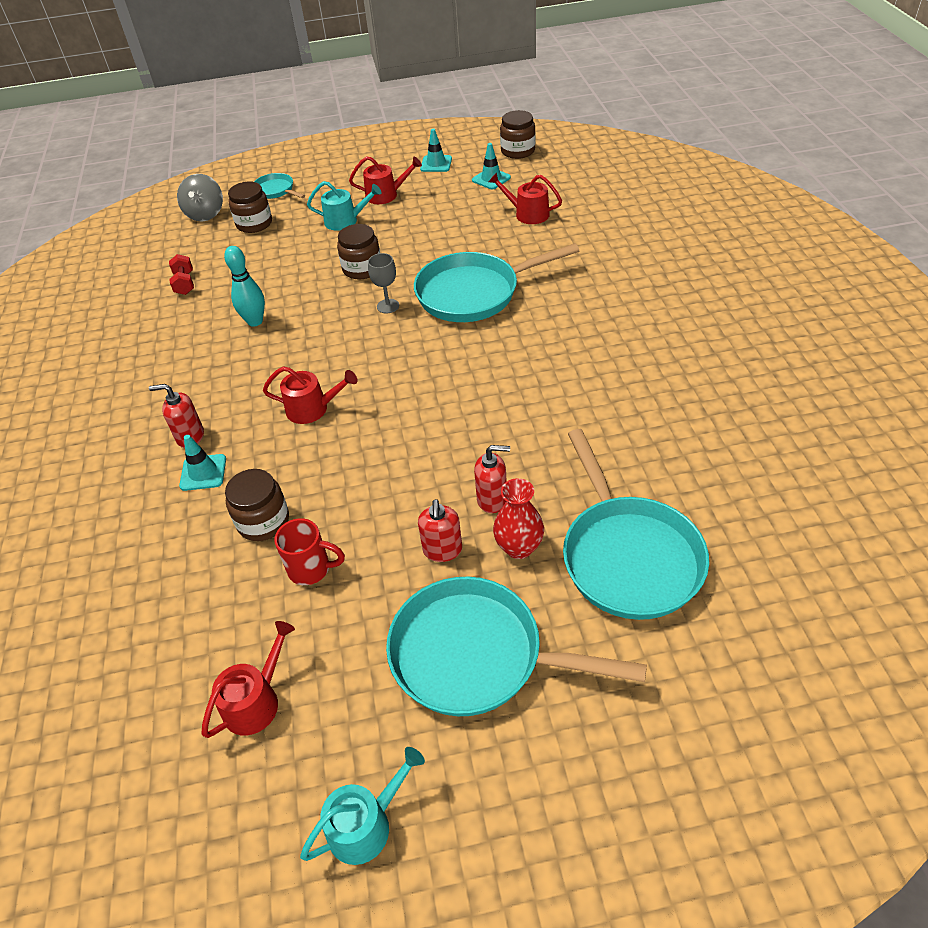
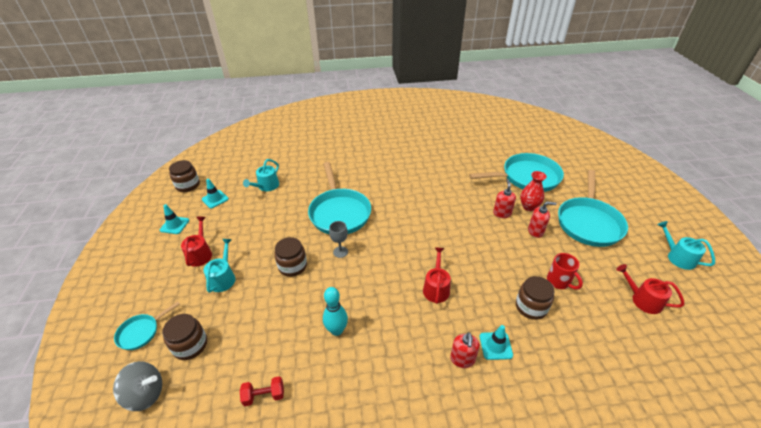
camera: 90 degrees left, 5 degrees down
(311, 569) = (559, 282): red mug -> red mug turned 135 degrees clockwise
(527, 214) = (266, 186): red watering can -> turquoise watering can

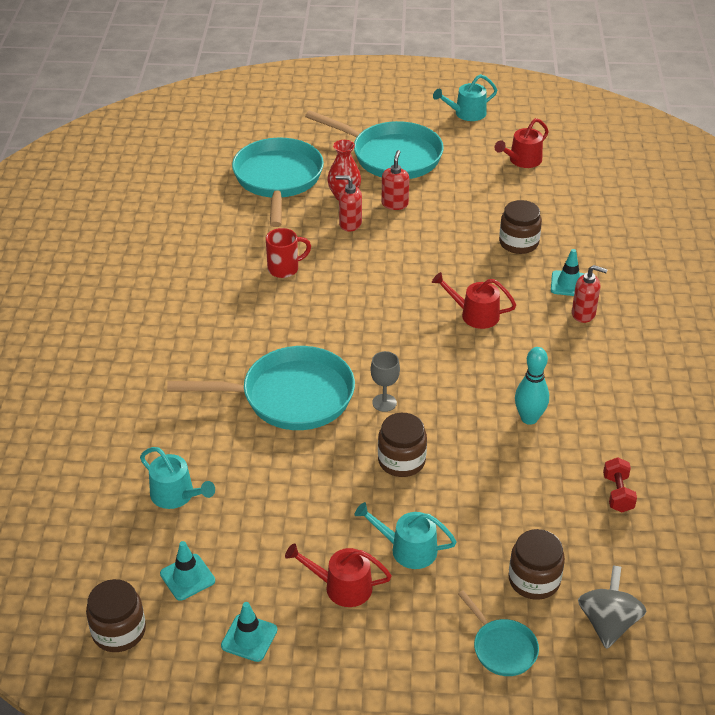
camera: 80 degrees left, 0 degrees up
(559, 282) = (485, 210): red mug -> red mug (285, 269)

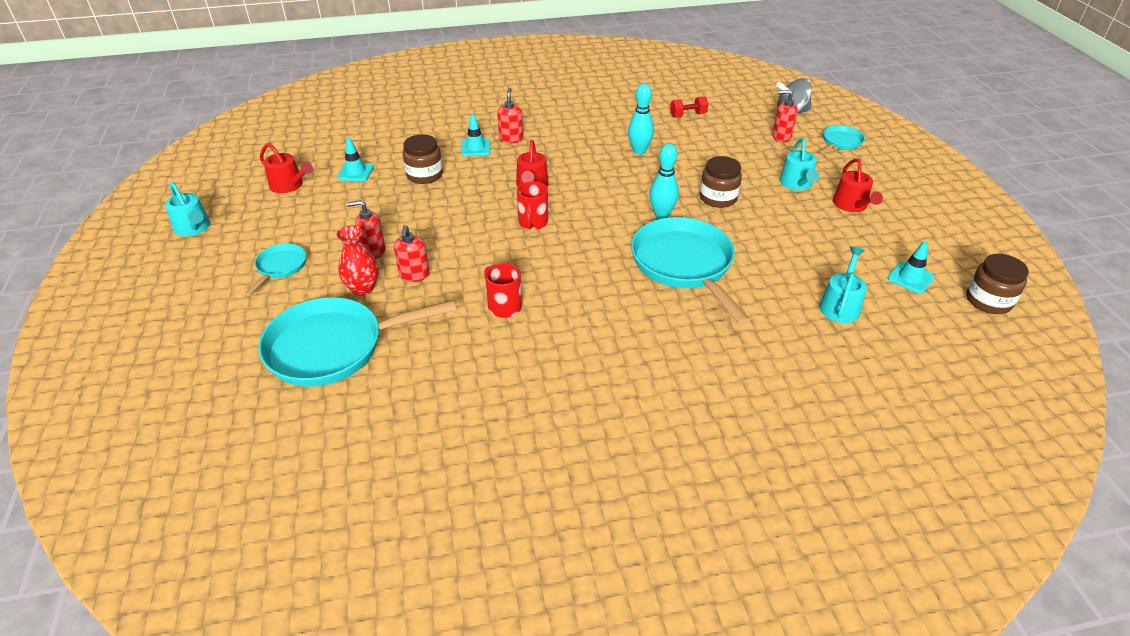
camera: 105 degrees left, 0 degrees up
(249, 638) = (929, 236): turquoise traffic cone -> turquoise traffic cone (355, 172)
(384, 403) = (661, 215): grey goblet -> turquoise bowling pin
(391, 156) = (280, 267): turquoise pan -> turquoise pan, size x0.48
(403, 304) = (533, 223): none -> red mug
(534, 580) = (781, 137): brown jar -> red soap dispenser

